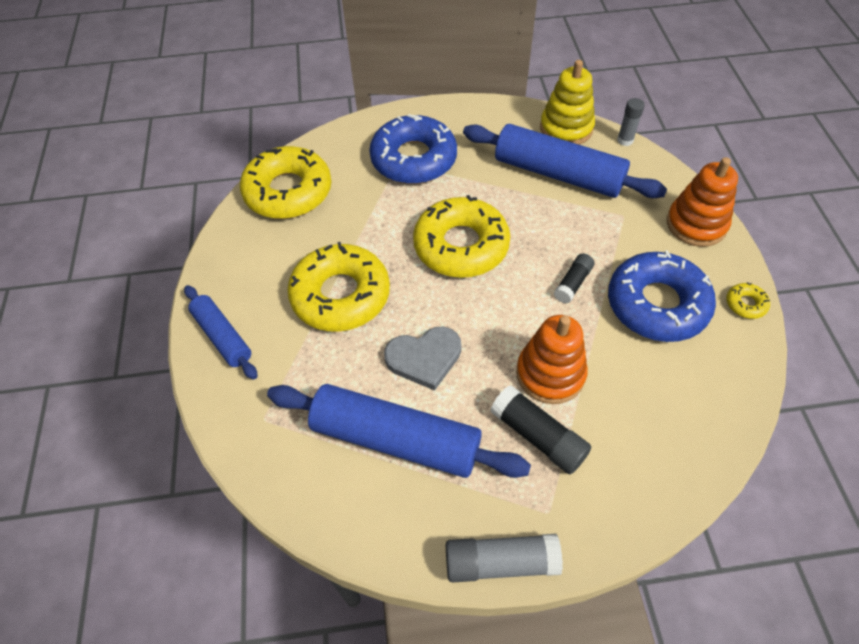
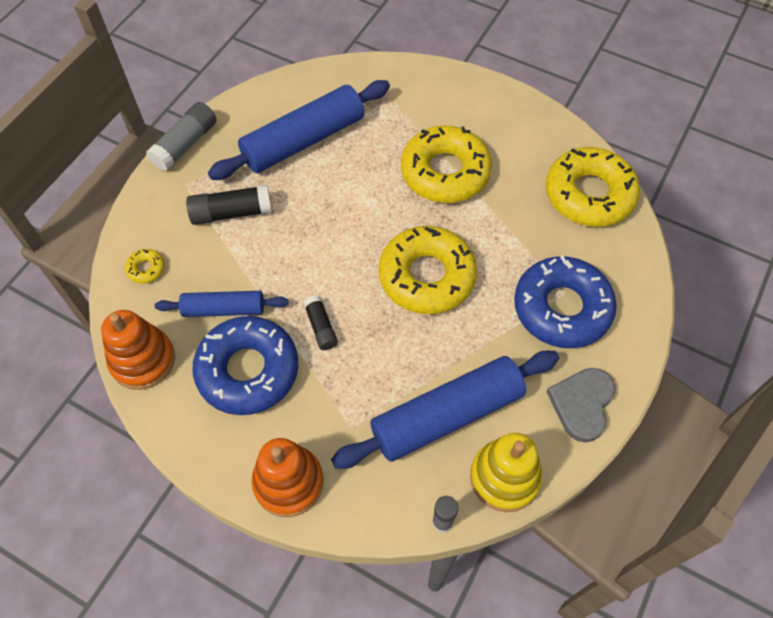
camera: 125 degrees right, 5 degrees up
(222, 337) = (465, 93): blue rolling pin -> blue rolling pin (224, 309)
(424, 358) = (346, 189): grey heart -> grey heart (582, 404)
(550, 374) = (264, 252): orange stacking toy -> orange stacking toy (143, 360)
(745, 304) = (185, 438): yellow donut -> yellow donut (146, 269)

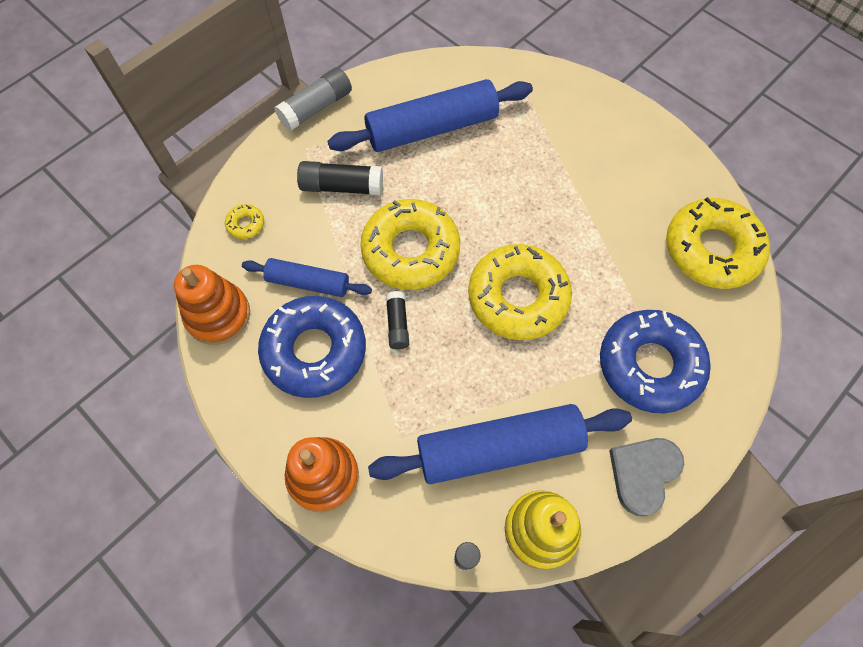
camera: 15 degrees right, 5 degrees up
(445, 172) = (566, 192): yellow donut -> yellow donut (410, 251)

